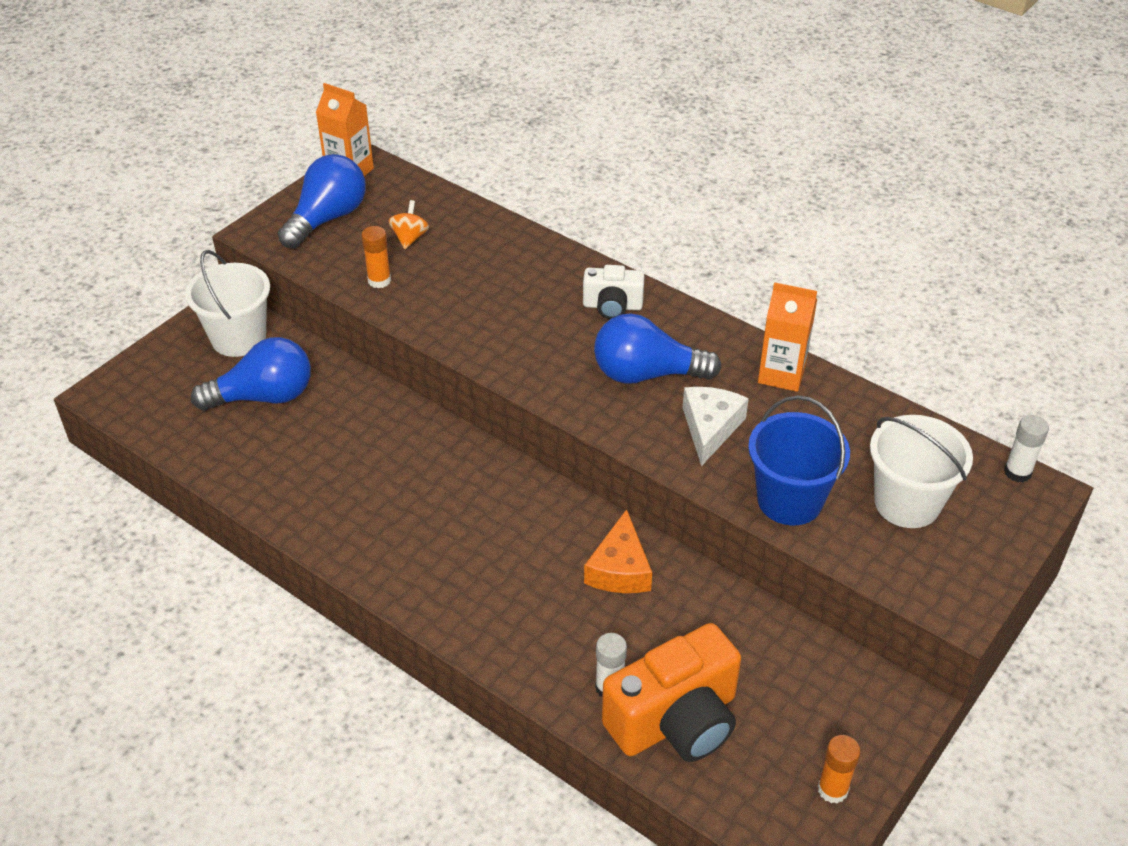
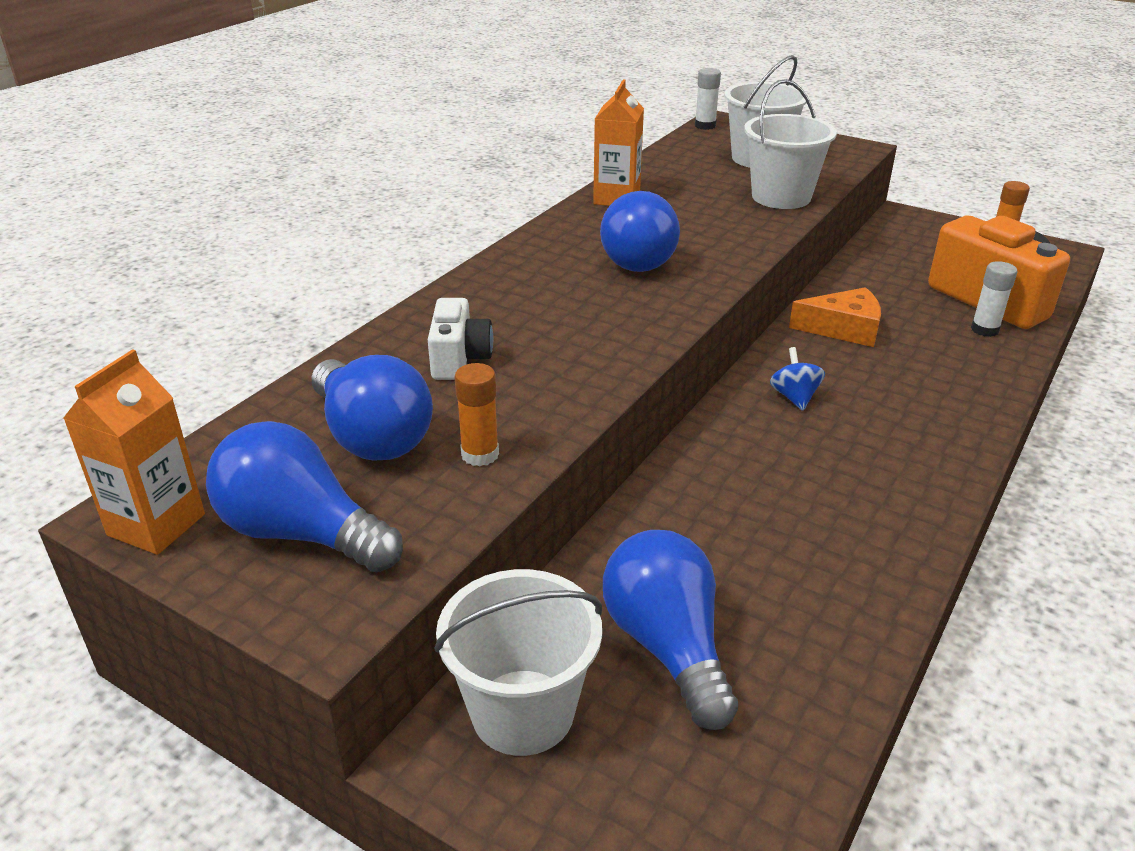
camera: 95 degrees left, 10 degrees down
(410, 238) = (372, 436): orange spinning top -> blue light bulb
(508, 506) = (794, 397): none -> blue spinning top
(612, 306) = (523, 278): white camera -> white camera (459, 359)
(710, 428) = (705, 228): white cheese -> none
(789, 500) = (781, 197): blue bucket -> white bucket

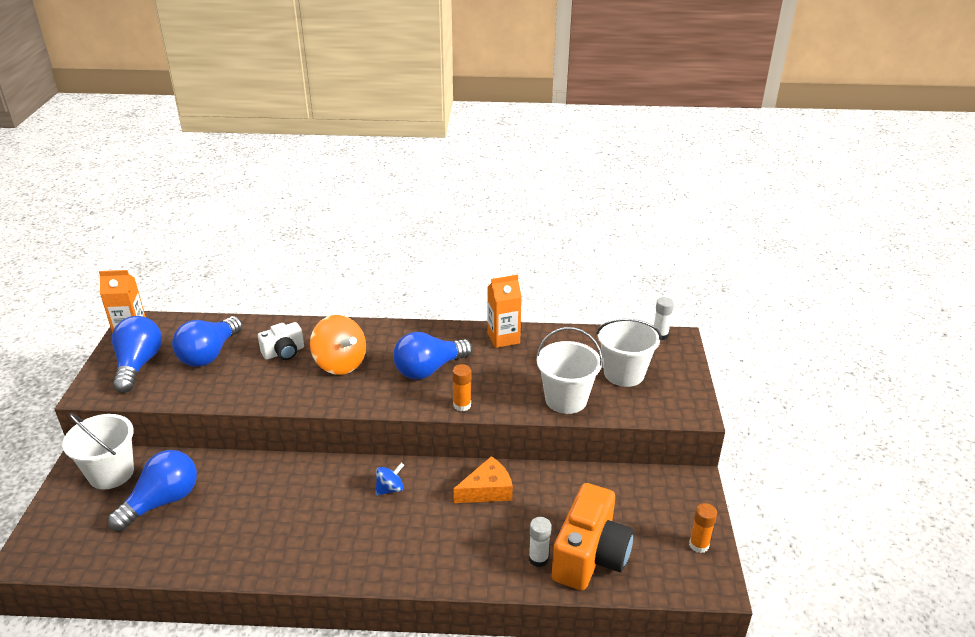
camera: 60 degrees right, 0 degrees up
(480, 454) = (209, 387): orange glue stick -> orange glue stick (462, 405)
(549, 317) = (340, 364): none -> orange spinning top
(843, 329) = (487, 490): orange cheese -> orange cheese turned 90 degrees counterclockwise

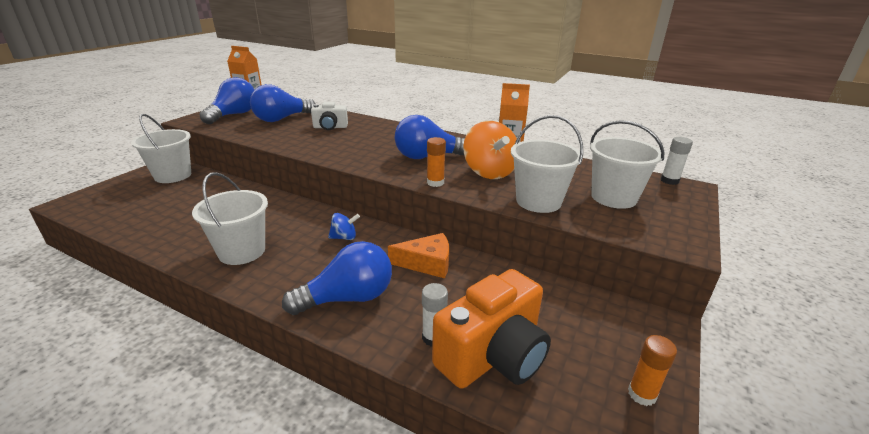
camera: 25 degrees right, 5 degrees down
(162, 502) = (181, 198): blue light bulb -> blue light bulb (348, 298)
(302, 541) = (242, 251): none -> white bucket
(340, 364) = (362, 140): orange spinning top -> orange spinning top (489, 172)

